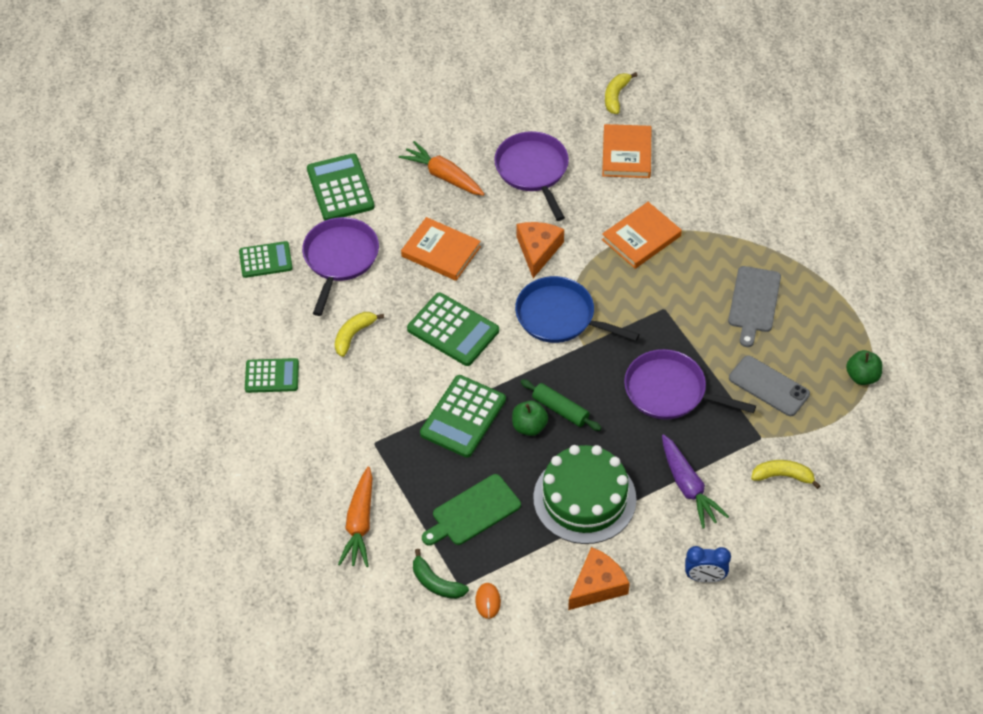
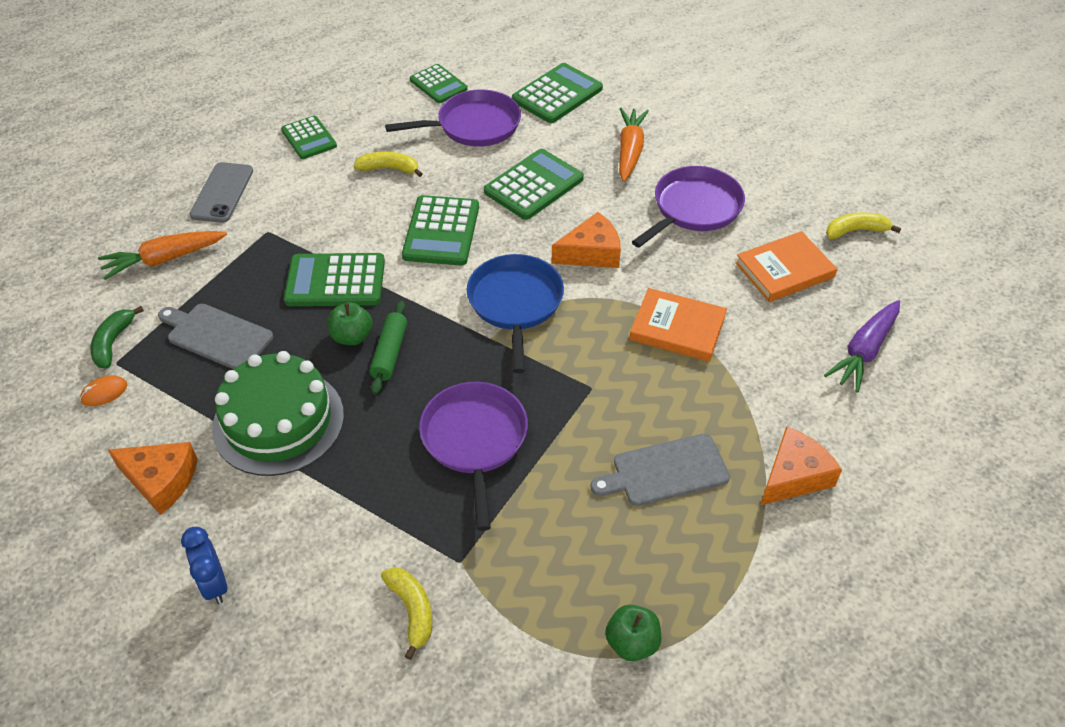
camera: 60 degrees right, 5 degrees down
(441, 251) = (534, 185): orange book -> green calculator
(473, 512) = (216, 336): green cutting board -> grey cutting board
(688, 487) = (343, 514): purple carrot -> purple carrot (864, 352)
(768, 386) = (545, 538): grey phone -> grey phone (222, 193)
(794, 241) = (794, 476): none -> orange cheese

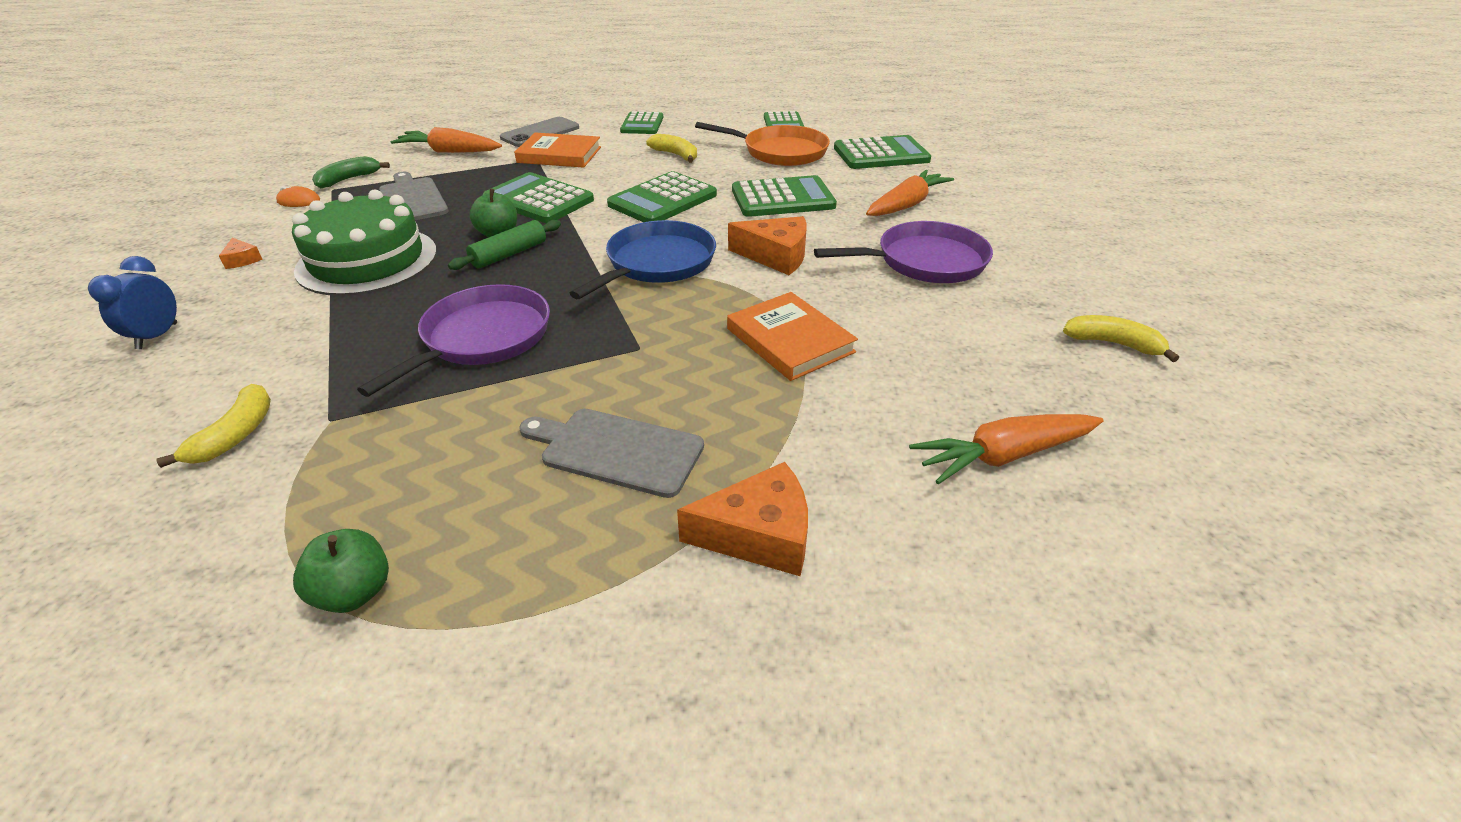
camera: 35 degrees right, 10 degrees down
(161, 480) = (242, 260): orange cheese -> orange cheese, size x0.49
(474, 126) = (780, 152): purple pan -> orange pan
(784, 270) = (976, 343): orange book -> orange book (559, 155)
(864, 352) = (1003, 456): purple carrot -> orange carrot

